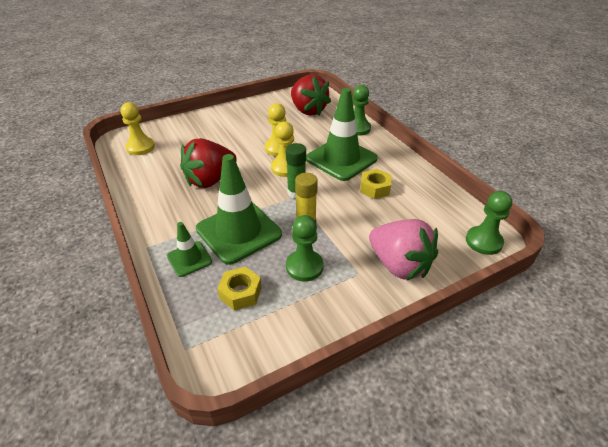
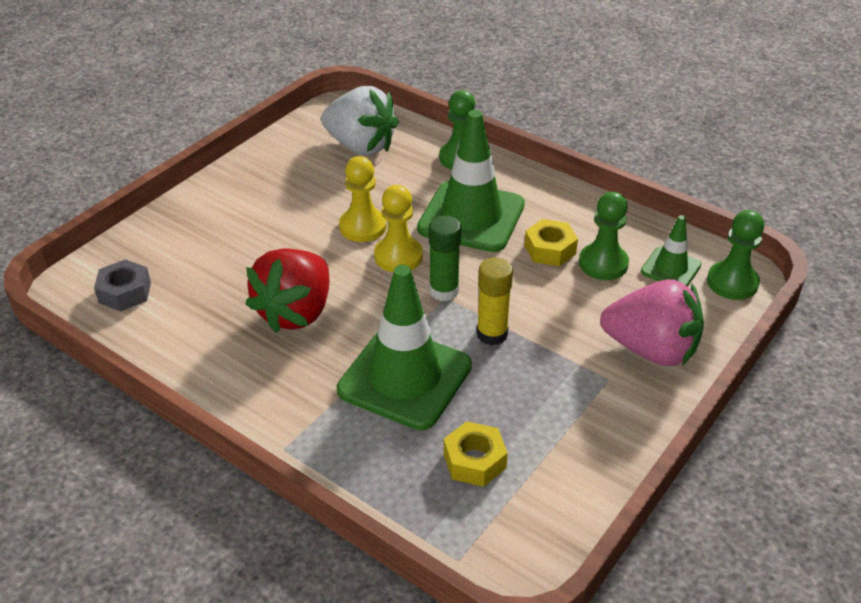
camera: 25 degrees left, 0 degrees up
(140, 147) = (125, 292): yellow pawn -> grey nut
(189, 259) = (364, 442): green traffic cone -> green traffic cone (670, 268)
(304, 266) = (533, 395): green pawn -> green pawn (603, 263)
(308, 110) = (361, 146): red strawberry -> white strawberry

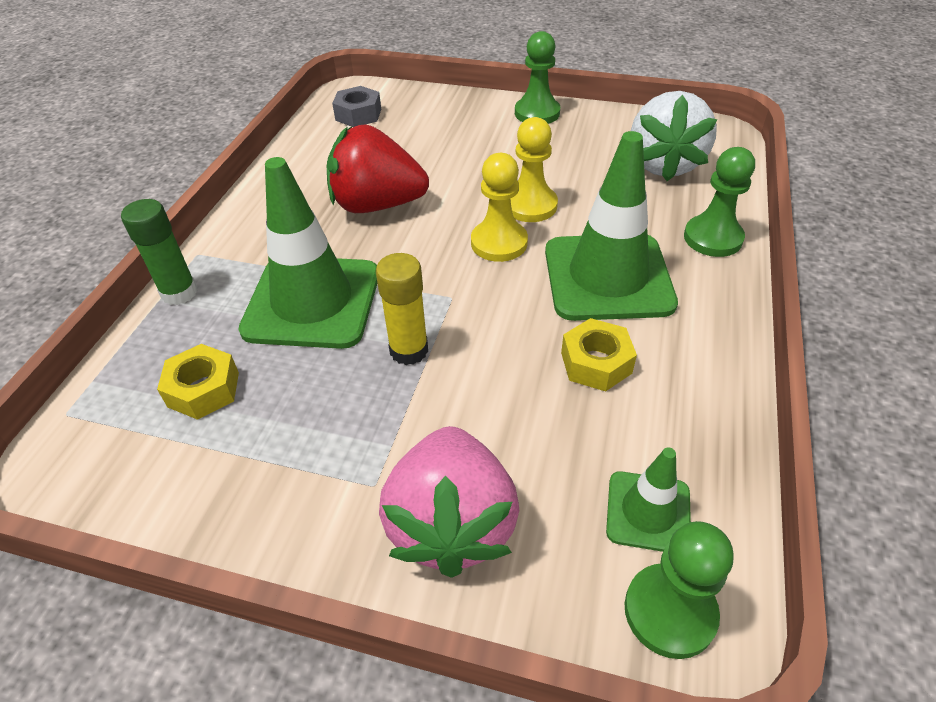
camera: 70 degrees right, 5 degrees up
(444, 291) = (462, 292): green glue stick -> green glue stick (179, 293)
(603, 263) = (604, 425): green pawn -> green pawn (537, 113)

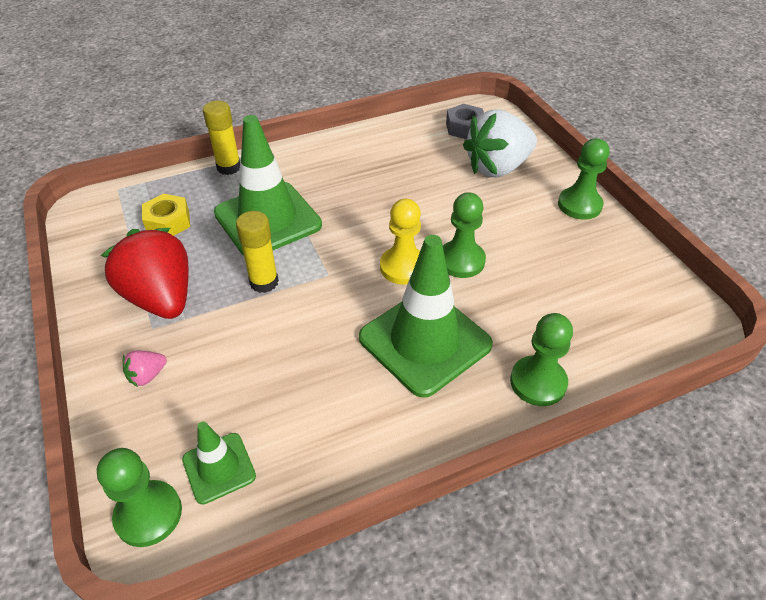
camera: 50 degrees right, 0 degrees up
(179, 293) = (229, 167): green glue stick -> yellow glue stick
(377, 205) = (381, 192): red strawberry -> red strawberry (161, 298)
(451, 523) = (147, 376): pink strawberry -> pink strawberry, size x0.41
(530, 205) = (461, 261): yellow pawn -> green pawn
(596, 363) = (330, 377): yellow nut -> none
(664, 164) = (603, 308): white strawberry -> white strawberry (497, 168)

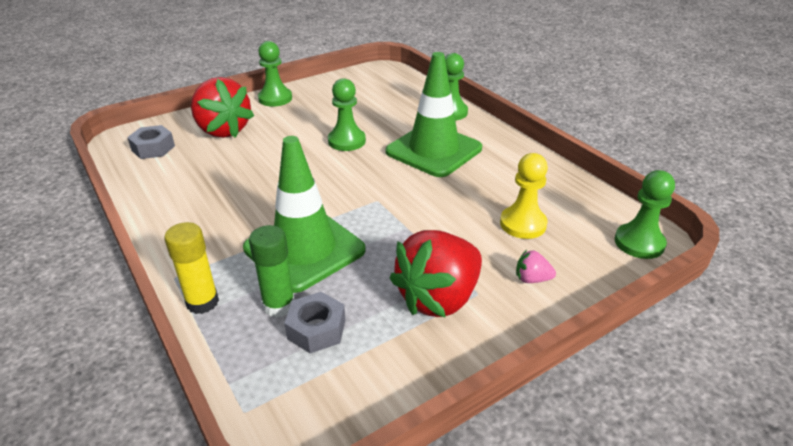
camera: 100 degrees left, 10 degrees down
(147, 376) = (532, 279): pink strawberry -> pink strawberry turned 150 degrees clockwise
(168, 222) = (316, 329): yellow nut -> grey nut
(205, 204) = (279, 305): none -> green glue stick
(219, 468) = (584, 219): green traffic cone -> none
(264, 282) = (397, 234): yellow glue stick -> none
(403, 267) = (359, 165): yellow pawn -> yellow pawn (523, 224)
(497, 168) = (223, 130): white strawberry -> red strawberry

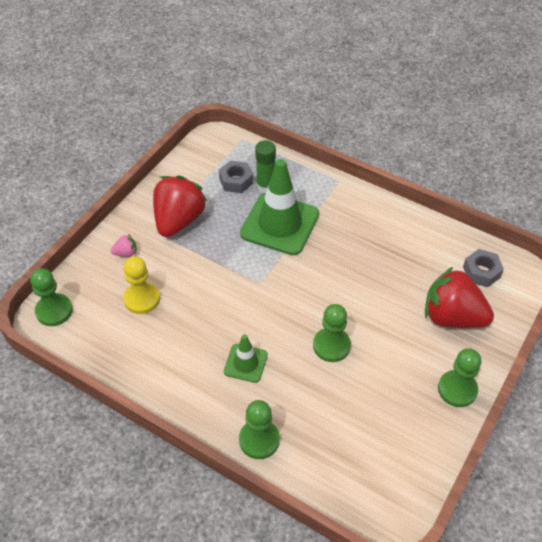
camera: 155 degrees right, 15 degrees up
(202, 302) = (308, 173): yellow glue stick -> none
(434, 150) = (245, 363): green traffic cone -> green traffic cone, size x0.51

